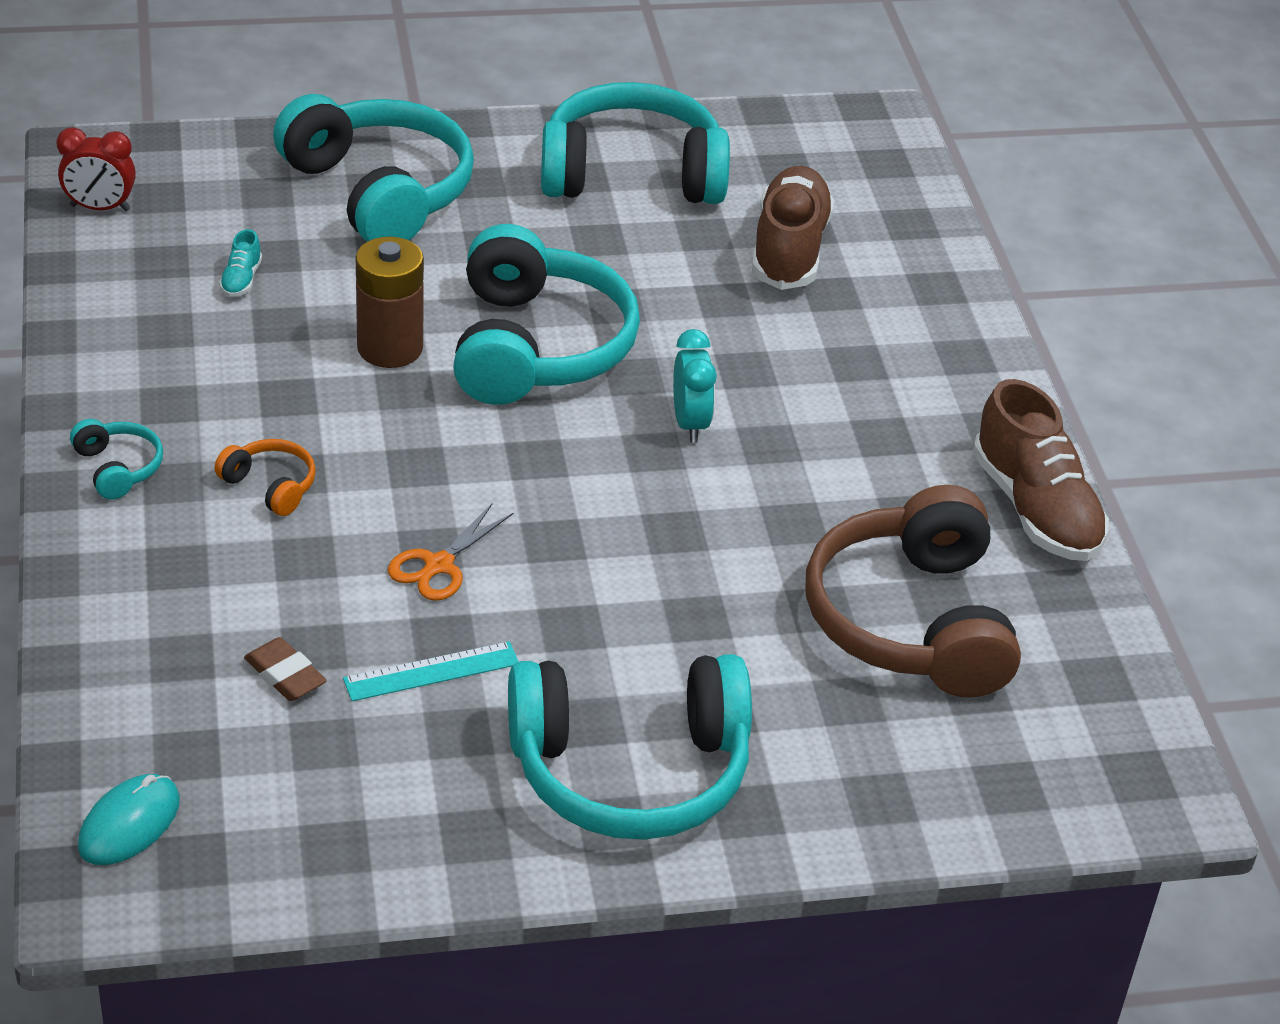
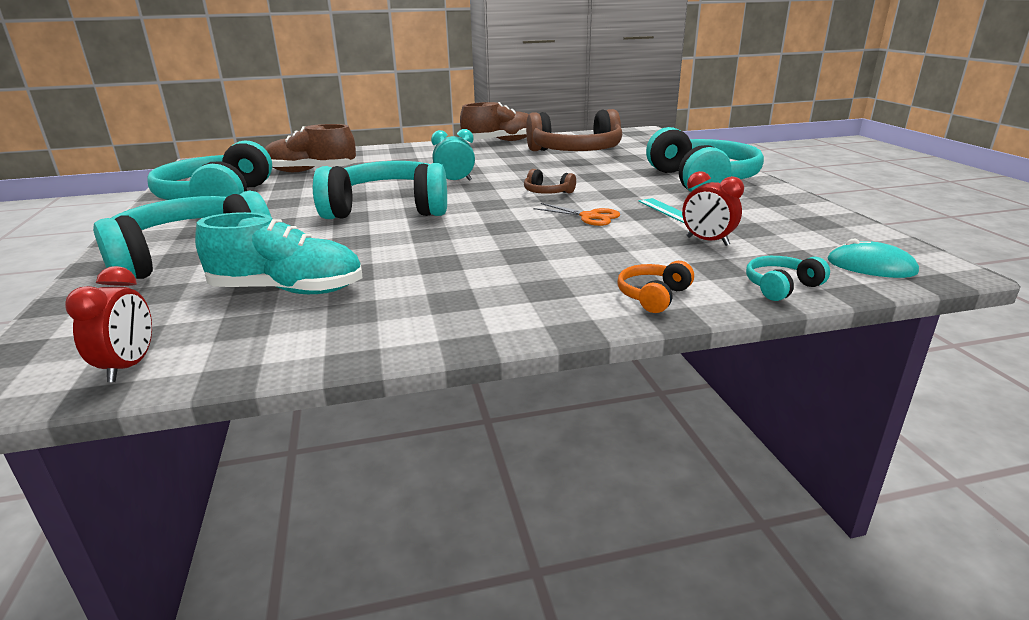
camera: 90 degrees left, 15 degrees down
(118, 468) = (538, 309): turquoise headphones -> turquoise headphones (781, 287)
(241, 280) = (288, 290): turquoise shoe -> turquoise shoe, size x2.39
(270, 486) = (538, 259): orange headphones -> orange headphones (653, 296)
(285, 675) = (707, 241): brown eraser -> red clock
(390, 348) = (386, 240): brown battery -> none
(591, 534) = (547, 192): none -> brown headphones

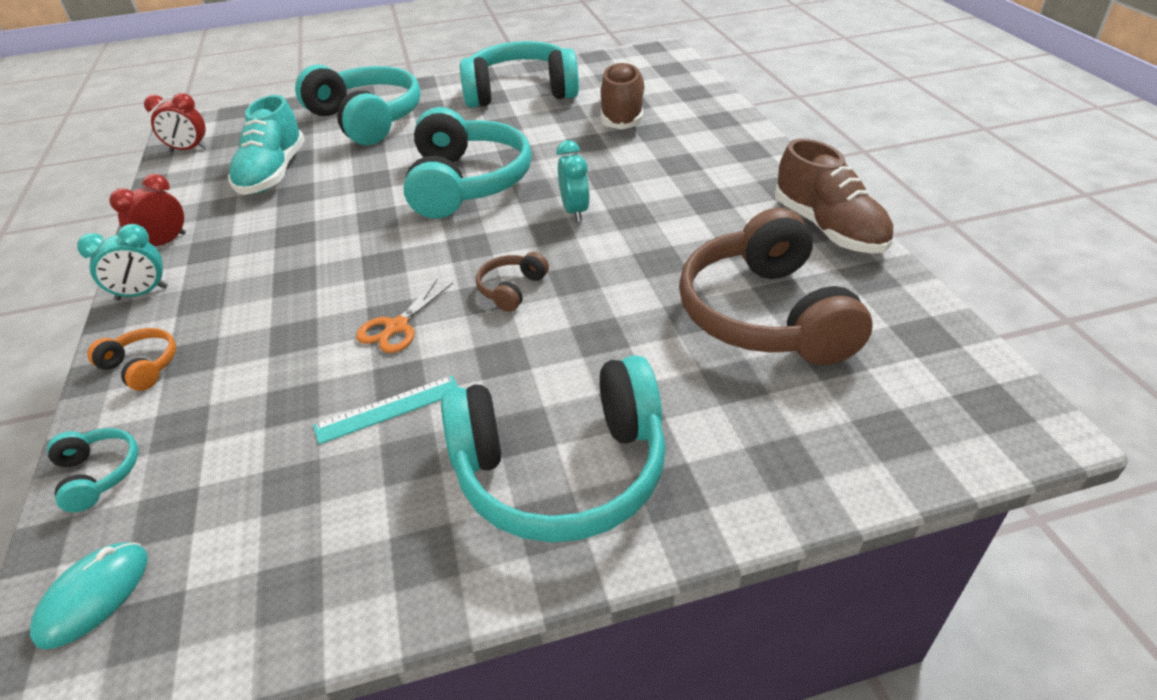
camera: 90 degrees right, 15 degrees up
(534, 321) = (142, 294): none -> turquoise clock
(707, 241) = (264, 430): red clock -> red clock (165, 243)

